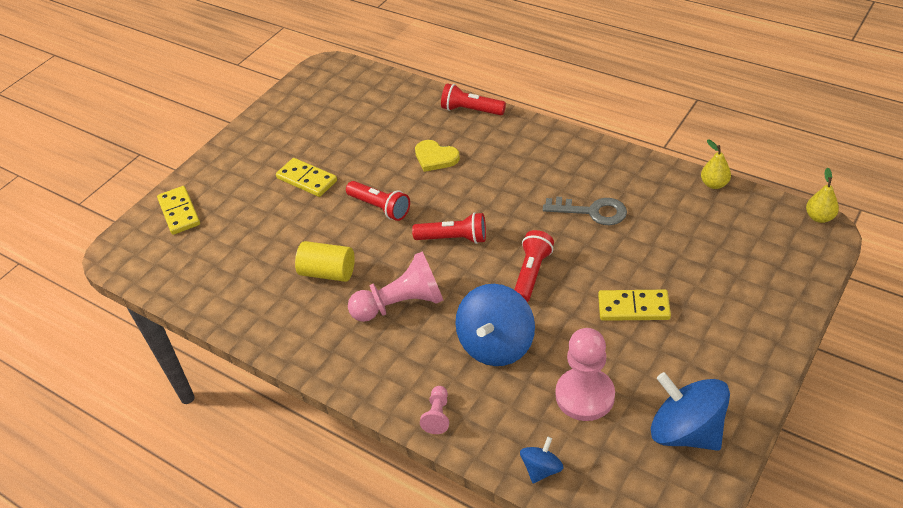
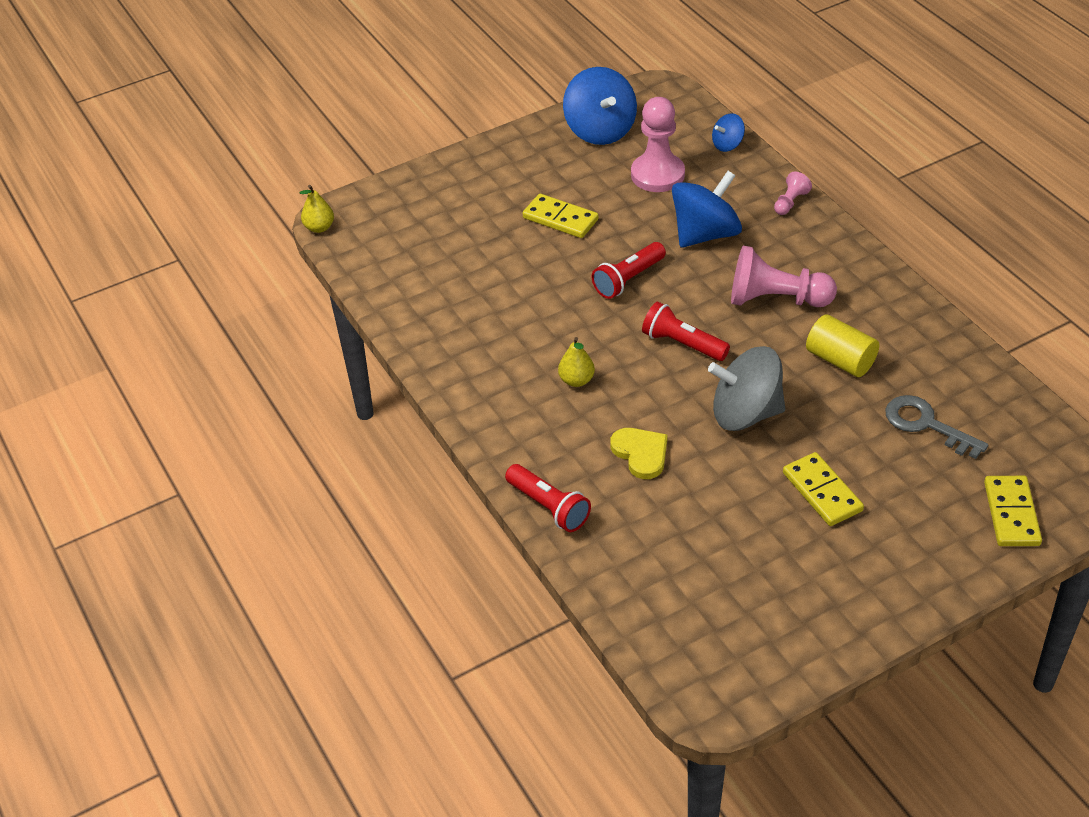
camera: 155 degrees left, 0 degrees up
(380, 207) = (745, 413): red flashlight -> grey spinning top
(592, 211) = (518, 315): grey key -> grey key (926, 425)
(714, 184) = (372, 294): yellow pear -> yellow pear (576, 380)

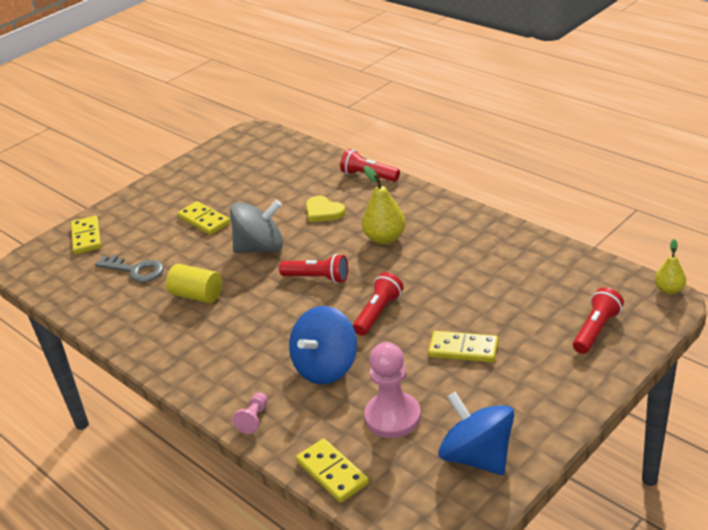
camera: 165 degrees right, 10 degrees down
(422, 206) = (596, 330): none -> red flashlight
(576, 380) = (385, 238): yellow pear -> yellow pear, size x1.63
(727, 145) = (332, 472): blue spinning top -> yellow domino
(776, 299) = (252, 326): pink pawn -> none

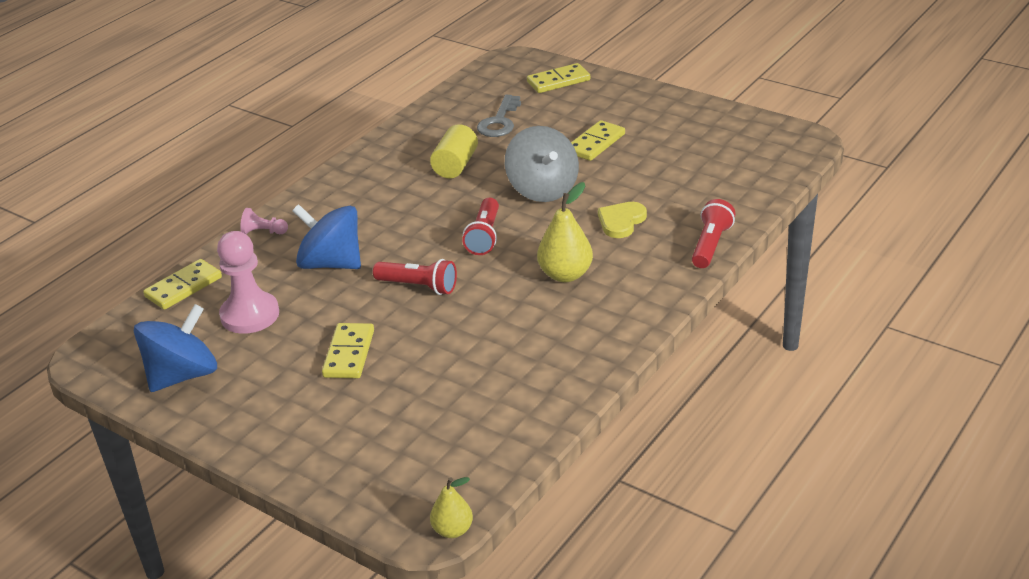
camera: 80 degrees right, 0 degrees up
(596, 330) = (373, 459): red flashlight -> none

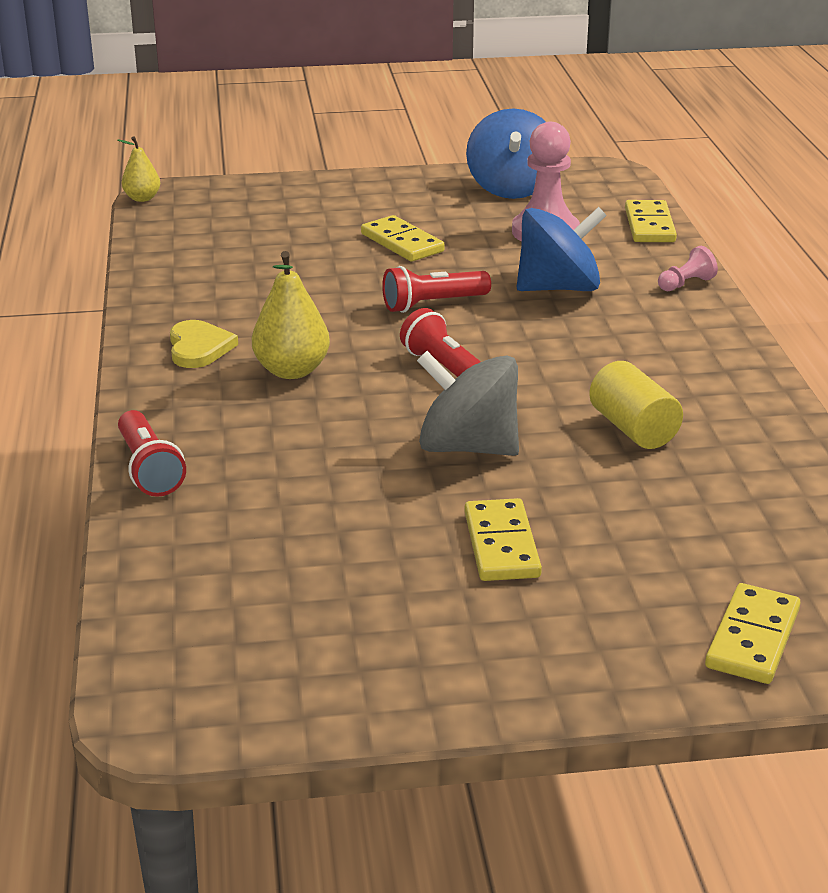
camera: 135 degrees right, 5 degrees down
(499, 121) = (700, 516): grey key -> none
(621, 221) = (304, 450): yellow heart -> yellow heart (199, 348)

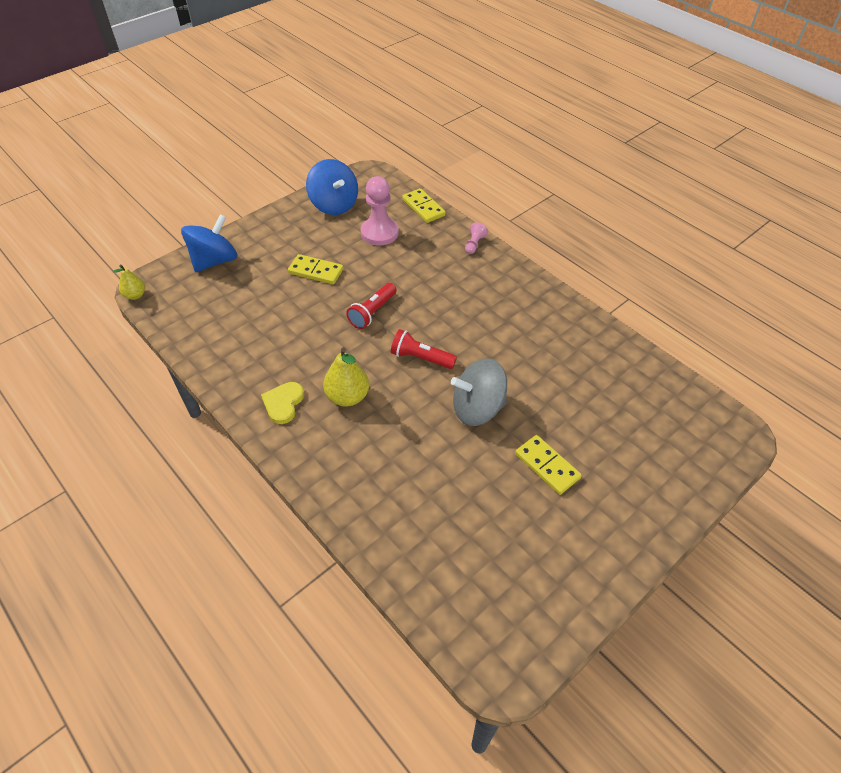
camera: 35 degrees left, 20 degrees up
(149, 469) = (343, 509): red flashlight -> none
(199, 348) = (283, 403): yellow heart -> yellow heart turned 120 degrees counterclockwise
(558, 288) = (421, 273): blue spinning top -> blue spinning top (214, 261)
(633, 429) = (535, 357): yellow cylinder -> none
(752, 638) = (685, 465): yellow domino -> none

